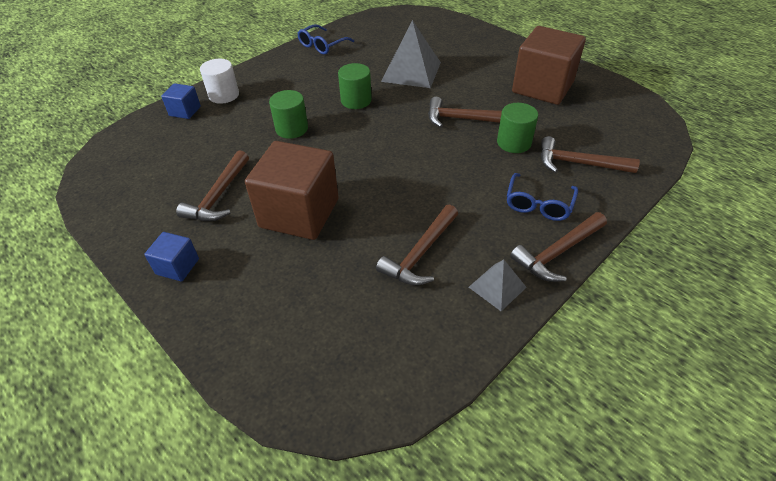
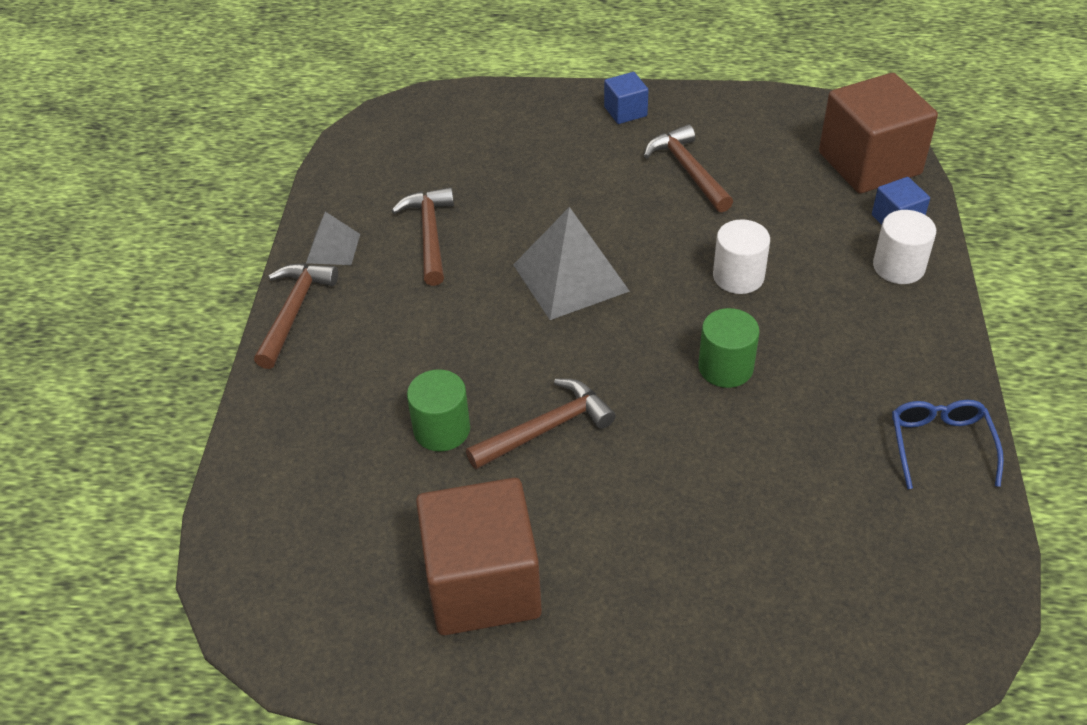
camera: 140 degrees right, 0 degrees up
(291, 129) = (738, 276): green cylinder -> white cylinder
(299, 213) = (588, 201): brown cube -> brown cube (869, 163)
(411, 71) = (724, 479): grey pyramid -> grey pyramid (570, 277)
(538, 204) = (348, 355): blue glasses -> none
(578, 163) = (333, 446): brown hammer -> none

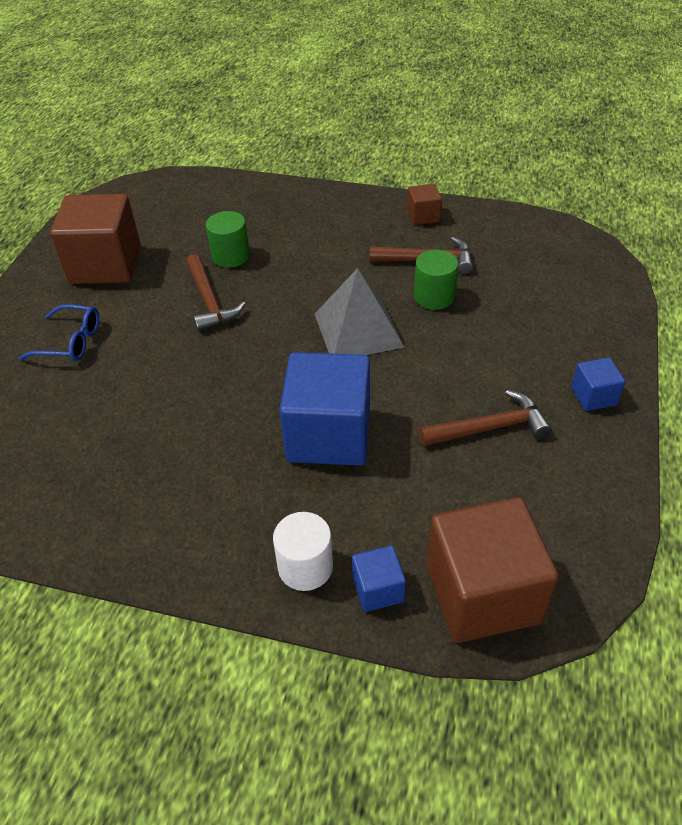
camera: 100 degrees right, 0 degrees up
(294, 311) = (362, 200): brown hammer -> none
(333, 248) = (423, 216): grey pyramid -> brown cube
(725, 367) = (226, 405): green cylinder -> green cylinder (434, 297)
(738, 276) = (329, 435): white cylinder -> blue cube
(940, 445) = (81, 526): blue glasses -> blue glasses (70, 342)

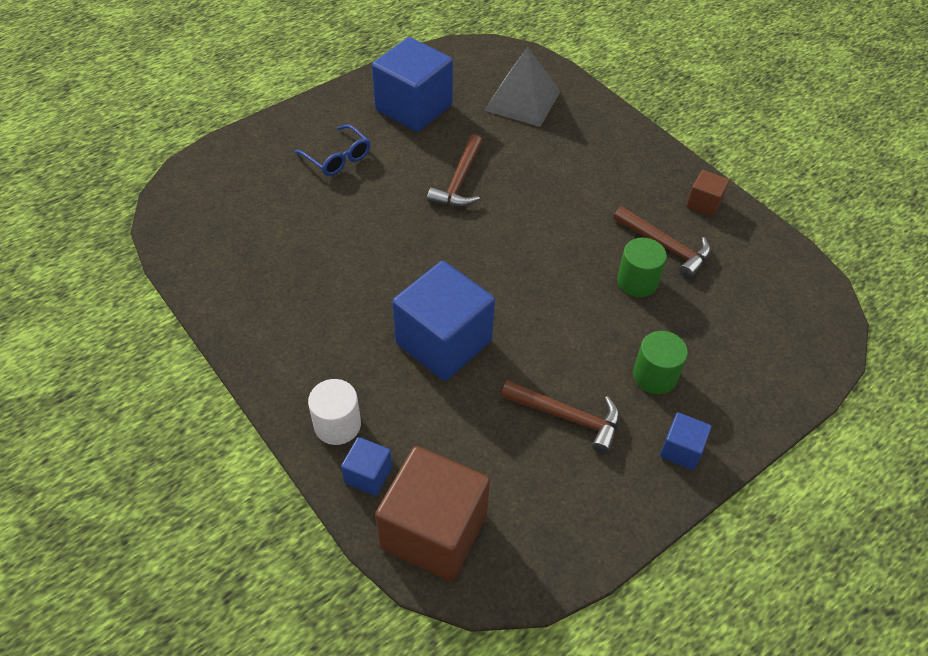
camera: 35 degrees right, 5 degrees up
(105, 265) = (414, 107): brown cube -> blue cube
(230, 256) = (510, 151): green cylinder -> green cylinder (655, 376)
(358, 330) = (547, 273): grey pyramid -> grey pyramid (522, 101)

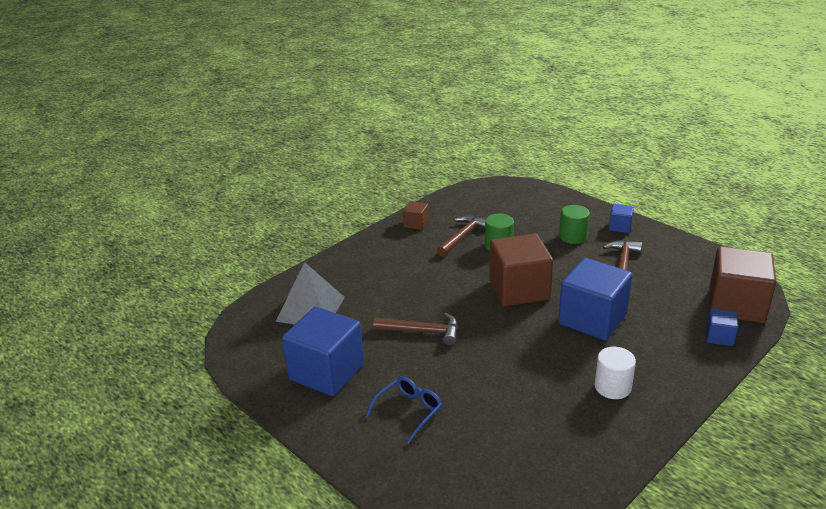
camera: 95 degrees left, 20 degrees down
(337, 425) = (692, 358): white cylinder -> white cylinder (612, 387)
(524, 281) = (519, 290): none -> brown cube

